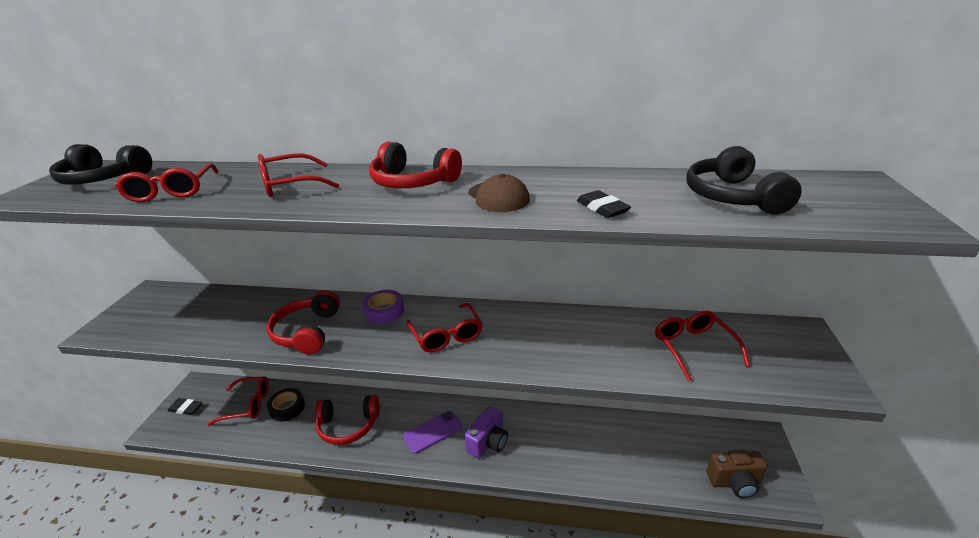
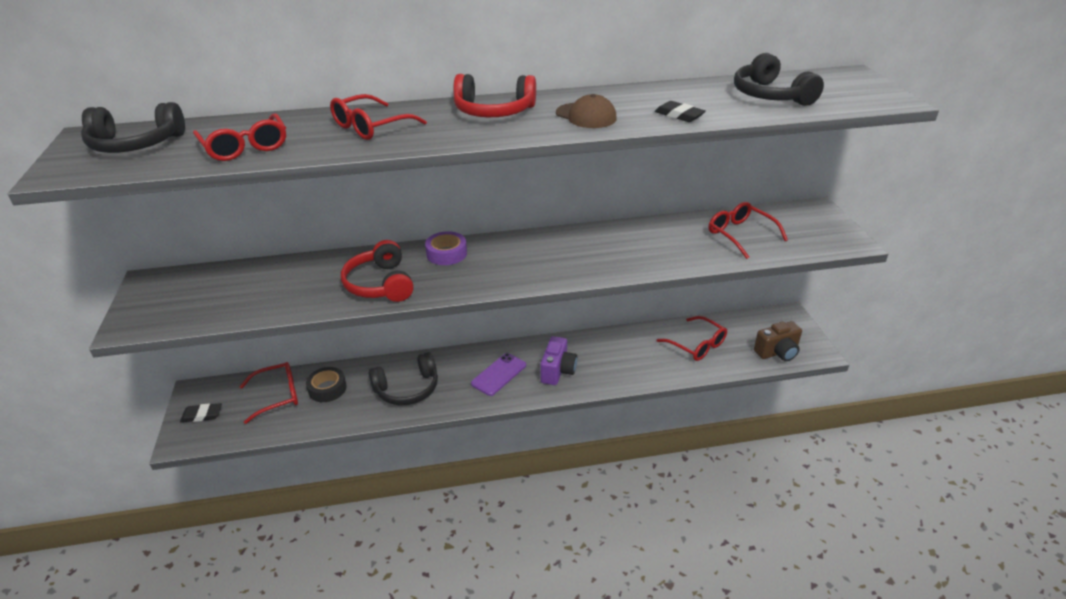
camera: 20 degrees left, 5 degrees up
(348, 426) = (407, 389): red headphones -> black headphones
(447, 335) = (524, 262): red glasses -> red glasses (697, 345)

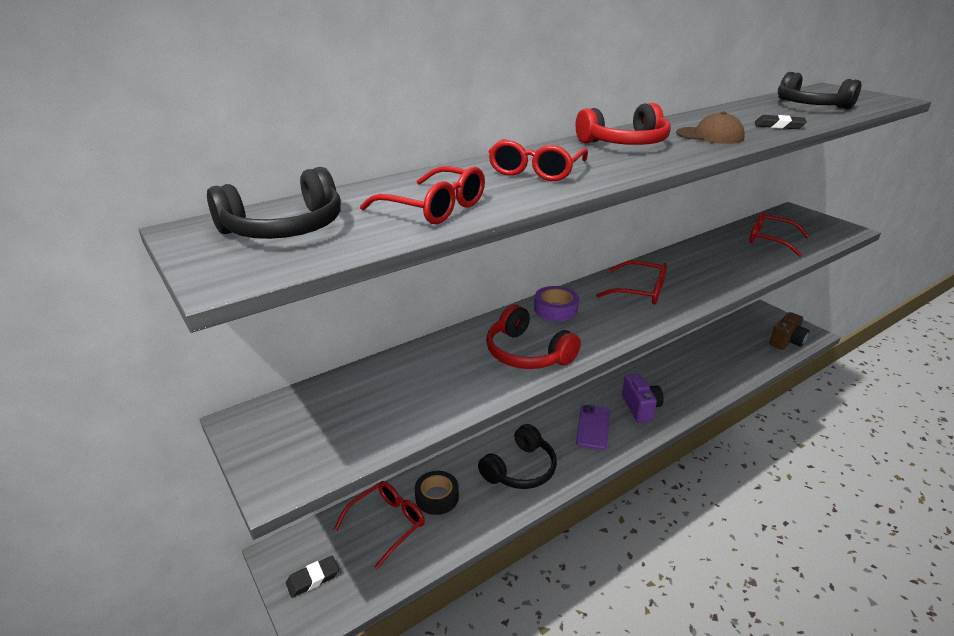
camera: 25 degrees left, 5 degrees down
(697, 345) = (725, 352): red glasses -> red glasses (640, 291)

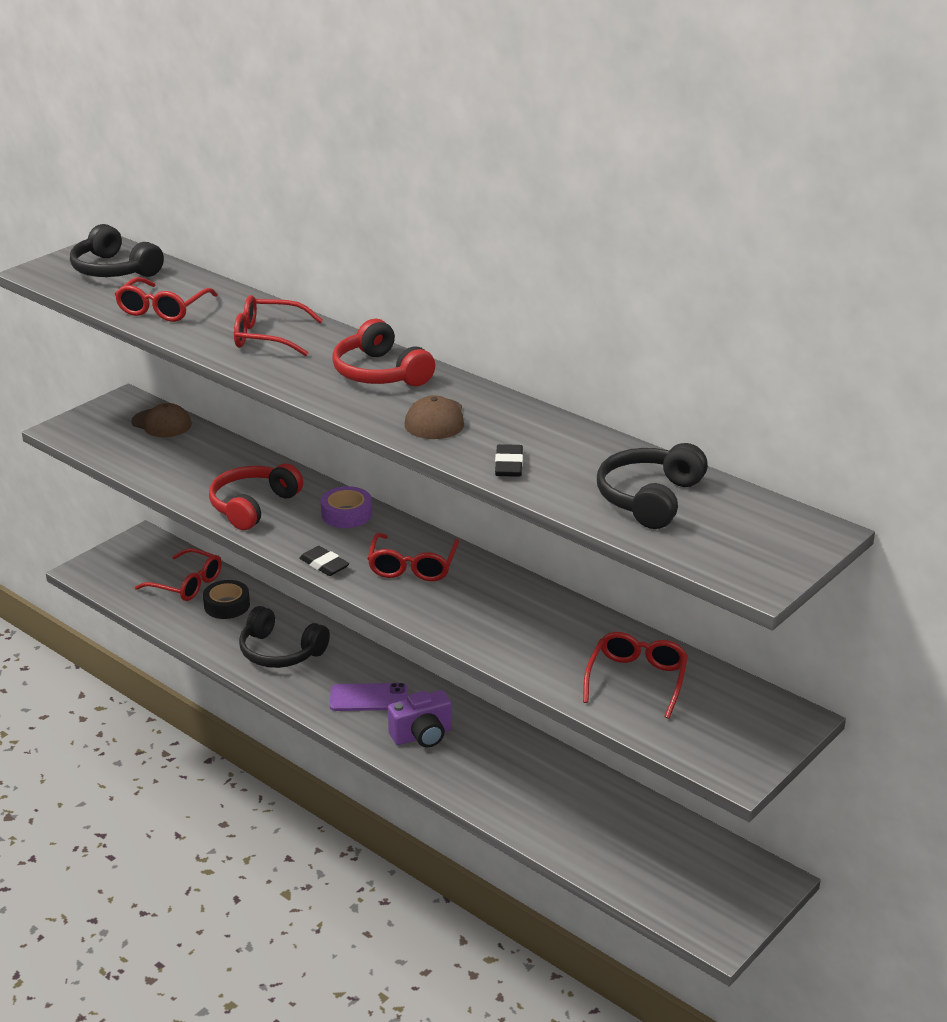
camera: 75 degrees right, 0 degrees up
(313, 579) = (121, 561): black eraser -> black eraser (324, 564)
(325, 397) = (161, 423): none -> brown cap
(786, 342) = (672, 898): brown camera -> none

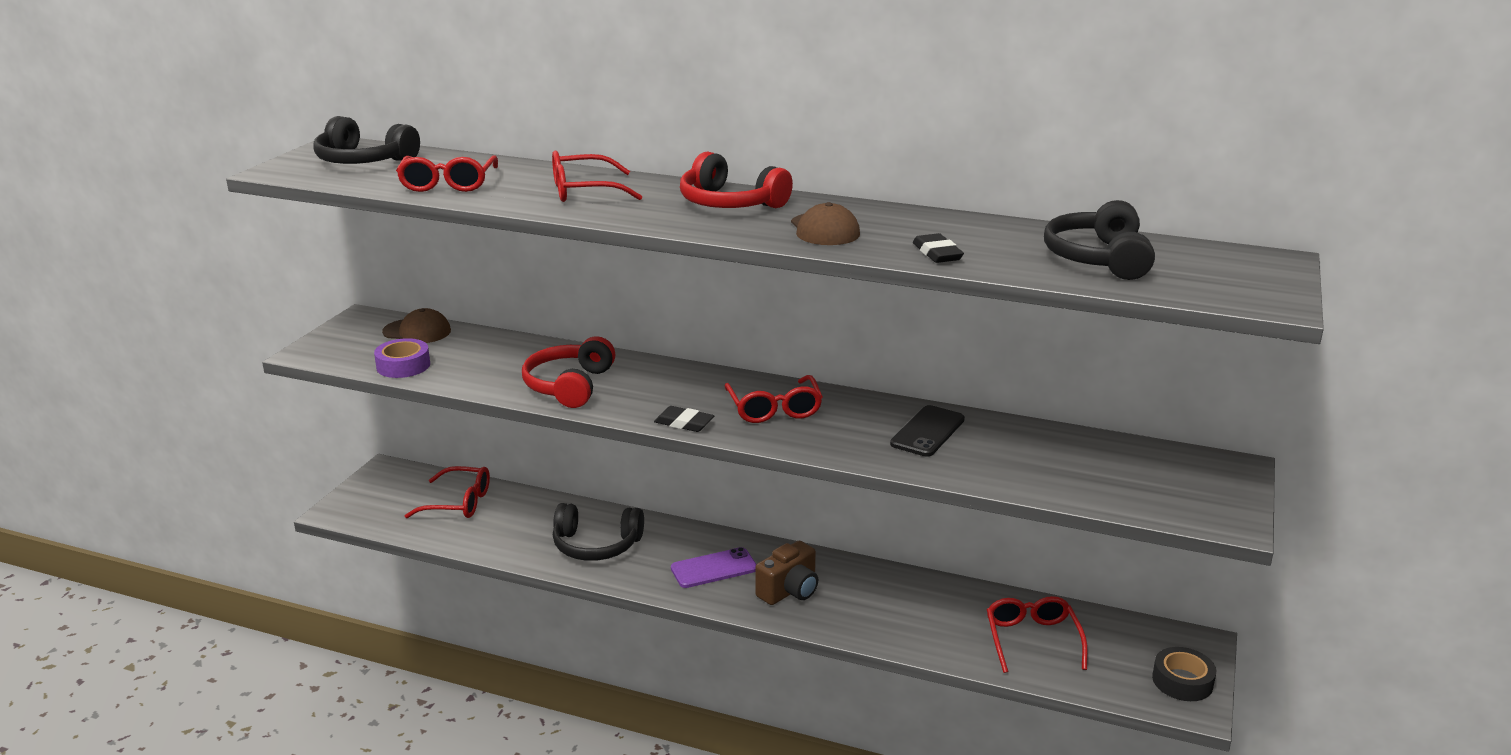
camera: 20 degrees left, 5 degrees down
(227, 605) = (513, 514): black tape -> black tape (1182, 681)
(346, 514) = (671, 377): purple tape -> purple tape (403, 365)
(422, 735) = (789, 591): purple camera -> brown camera
(533, 619) = (927, 432): none -> black phone
(637, 680) = (1069, 463): red glasses -> red glasses (1032, 639)

